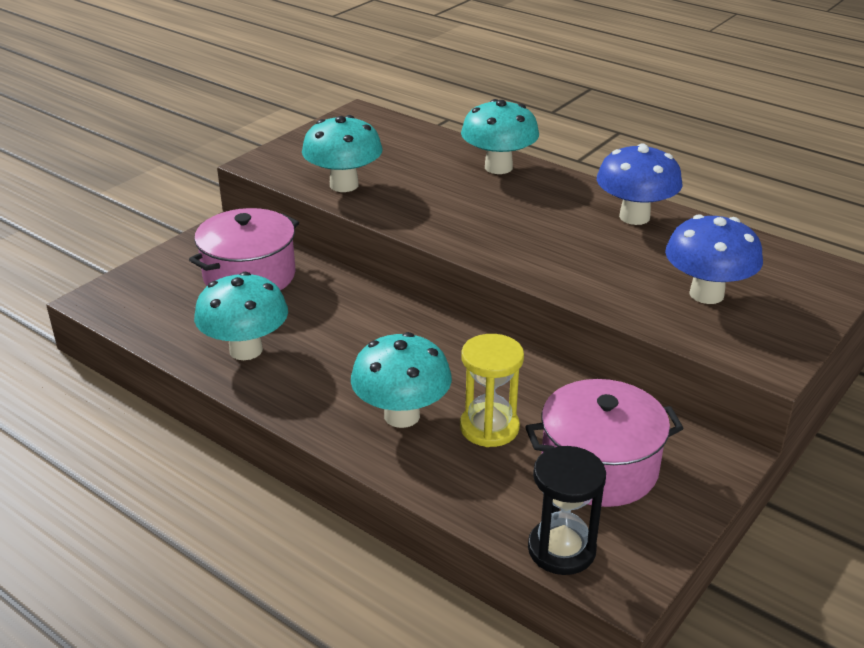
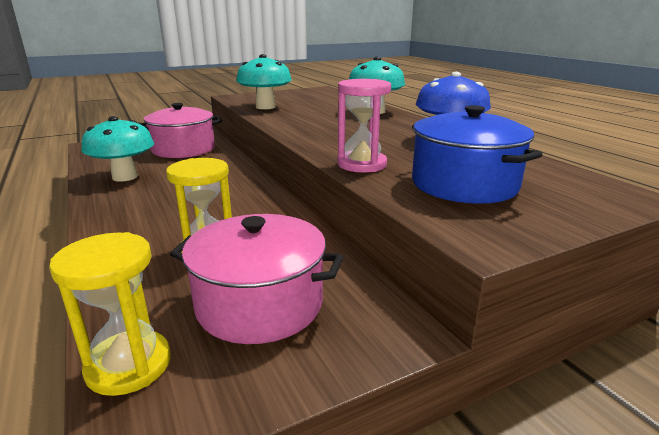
camera: 25 degrees right, 10 degrees down
(402, 415) = (158, 228): turquoise mushroom -> none
(561, 549) = (129, 365): black hourglass -> yellow hourglass
(589, 286) = (362, 164): none -> pink hourglass
(706, 294) = (464, 184): blue mushroom -> blue pot

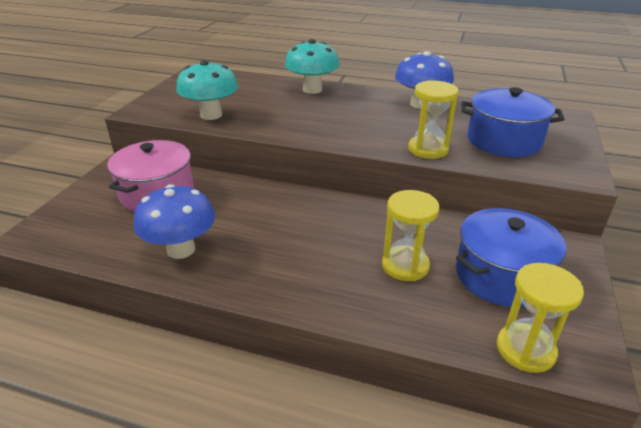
camera: 45 degrees left, 10 degrees up
(125, 177) = (181, 249): turquoise mushroom -> blue mushroom
(260, 304) = (501, 275): pink pot -> blue pot
(362, 164) = (428, 149): pink hourglass -> yellow hourglass

